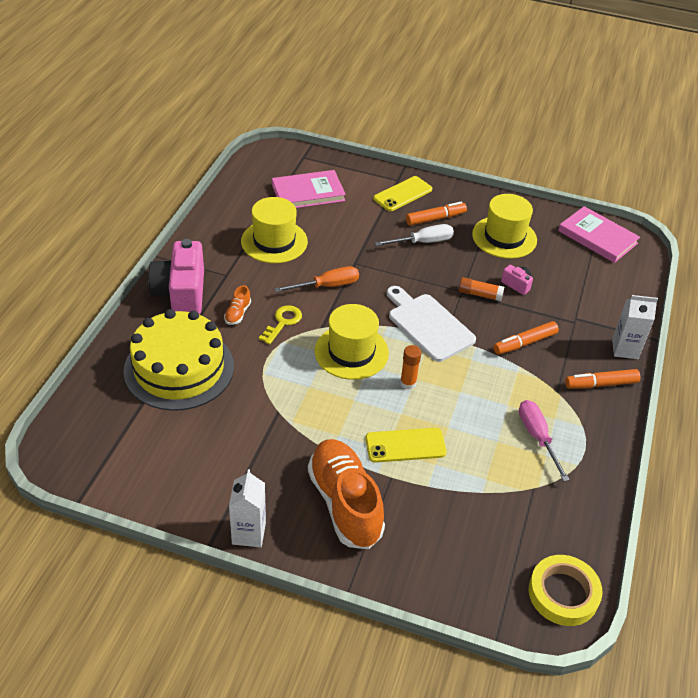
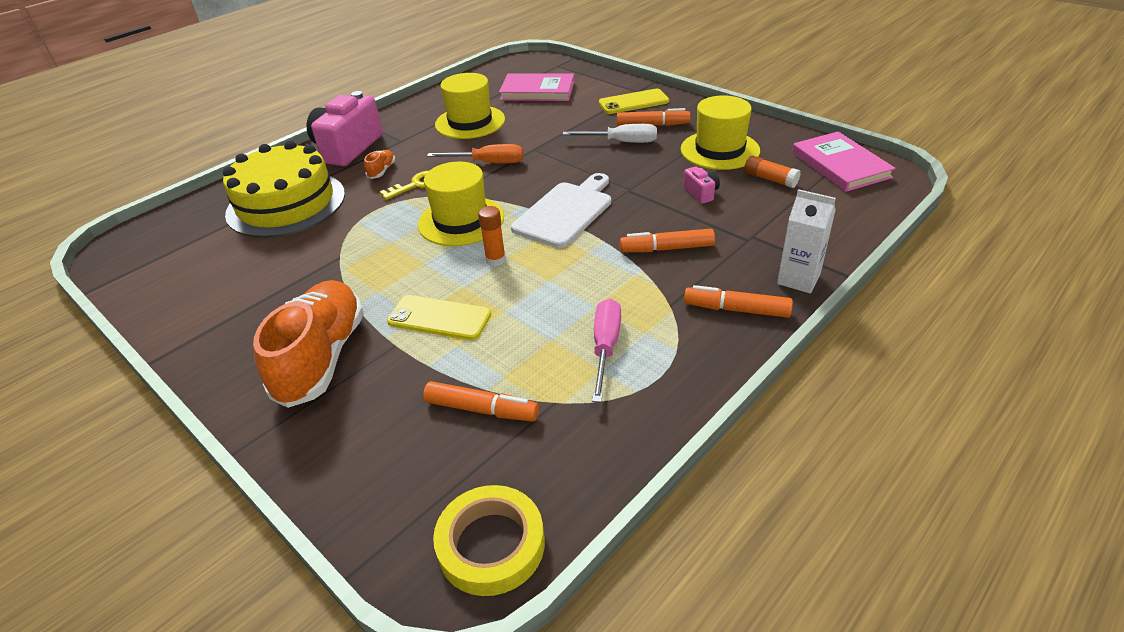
camera: 30 degrees right, 5 degrees down
(237, 313) = (382, 171): orange shoe -> orange shoe turned 150 degrees clockwise
(249, 533) = (200, 359): white carton -> none
(428, 325) = (565, 212): white cutting board -> white cutting board turned 45 degrees clockwise
(479, 294) = (648, 195): orange glue stick -> orange glue stick (770, 179)
(491, 508) = (482, 409): none -> orange marker

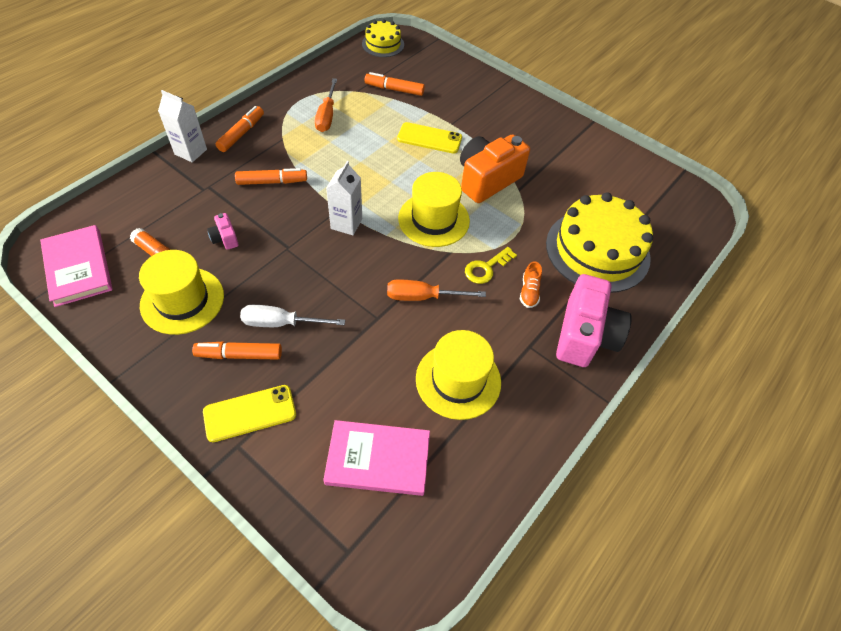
camera: 170 degrees right, 15 degrees up
(322, 358) = (492, 118): orange shoe -> none
(375, 265) = (487, 180): none -> orange camera
(491, 544) = (383, 44): yellow tape -> yellow cake
(495, 260) = (399, 179): orange glue stick -> none
(565, 212) = (346, 223): white cutting board -> white carton
(605, 347) = (327, 116): pink screwdriver -> orange screwdriver
(736, 309) = (241, 133): orange marker -> orange marker turned 75 degrees counterclockwise

